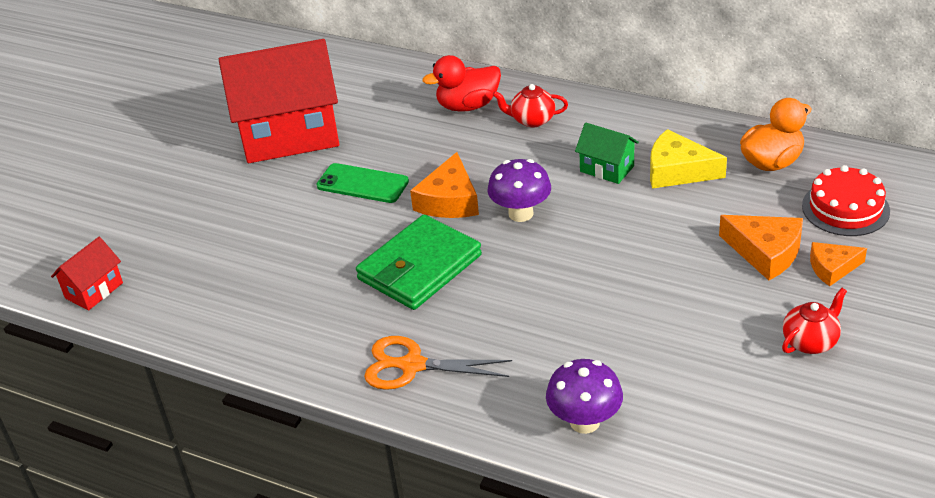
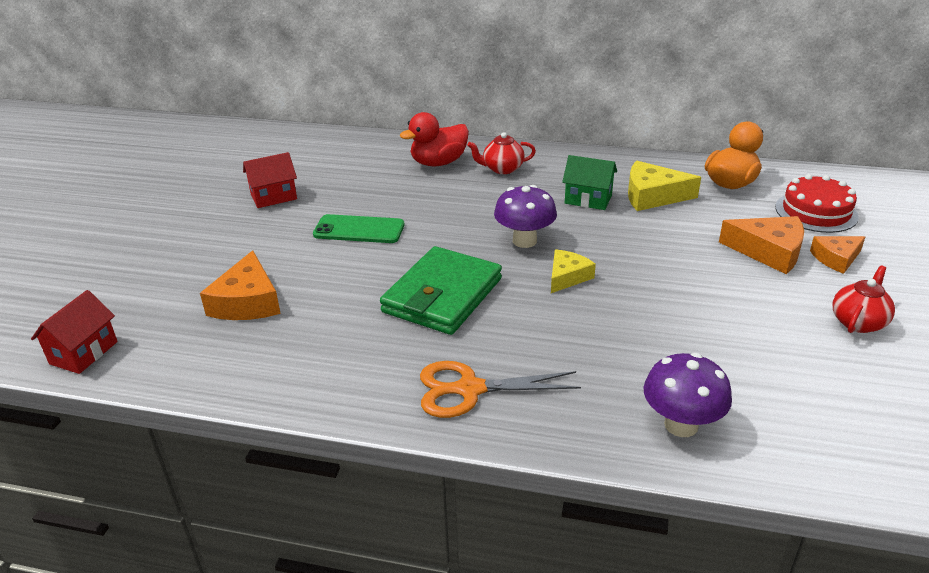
camera: 15 degrees left, 5 degrees down
(290, 135) = (274, 197): red house -> red house, size x0.45
(449, 200) = (450, 236): orange cheese -> orange cheese (247, 302)
(546, 260) = (567, 277): none -> yellow cheese

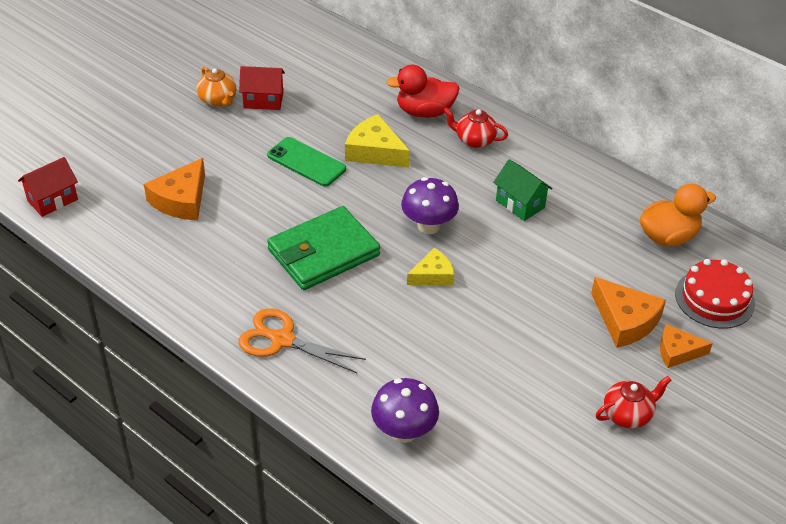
camera: 25 degrees right, 10 degrees up
(225, 210) = (218, 100): none -> orange teapot
(653, 196) = (581, 222): yellow cheese -> yellow cheese (374, 151)

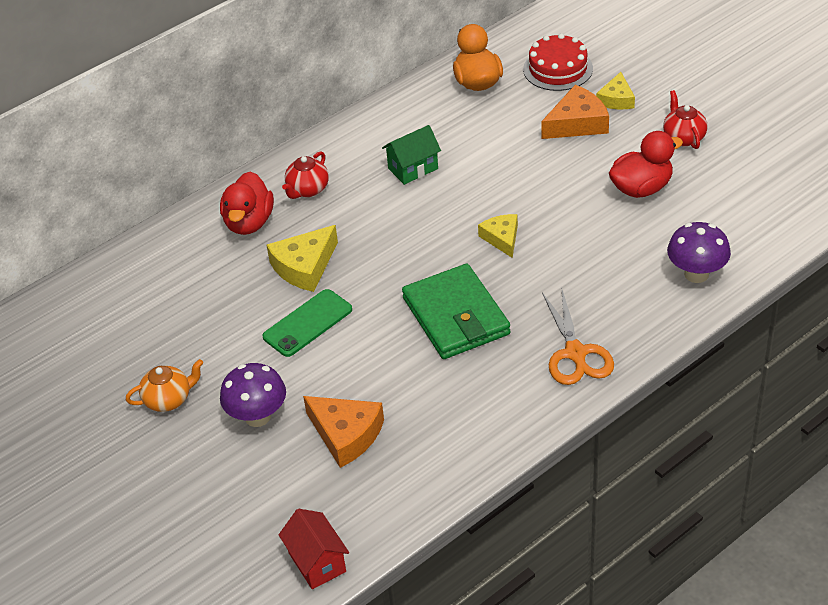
camera: 75 degrees left, 0 degrees up
(263, 100) = (183, 357): red house -> none
(281, 340) = (575, 353): orange scissors -> orange scissors turned 45 degrees counterclockwise
(428, 226) = (432, 235): purple mushroom -> purple mushroom (257, 416)
(531, 380) = (641, 188): none -> red duck
(677, 352) = (616, 99): orange cheese -> yellow cheese

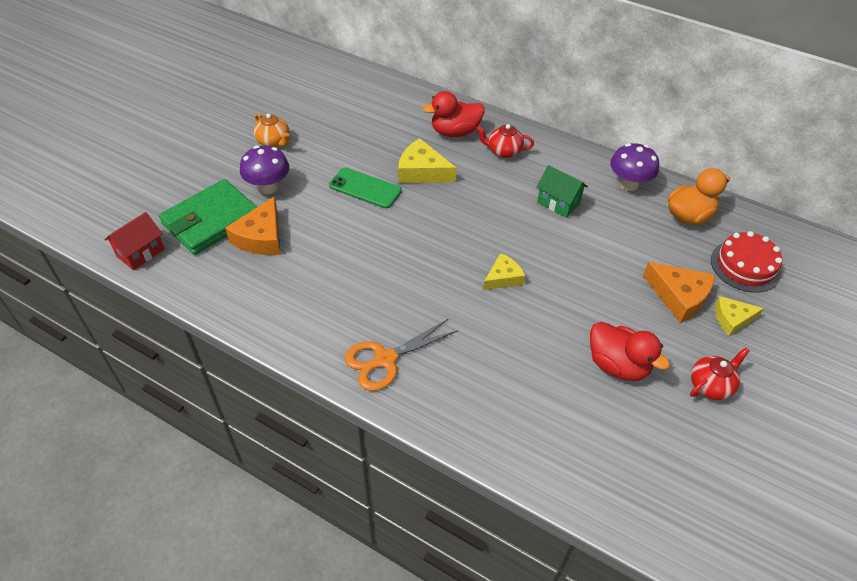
camera: 65 degrees right, 5 degrees up
(456, 316) = (401, 270): green wallet -> green wallet (211, 220)
(696, 274) = (520, 434): purple mushroom -> purple mushroom (628, 184)

